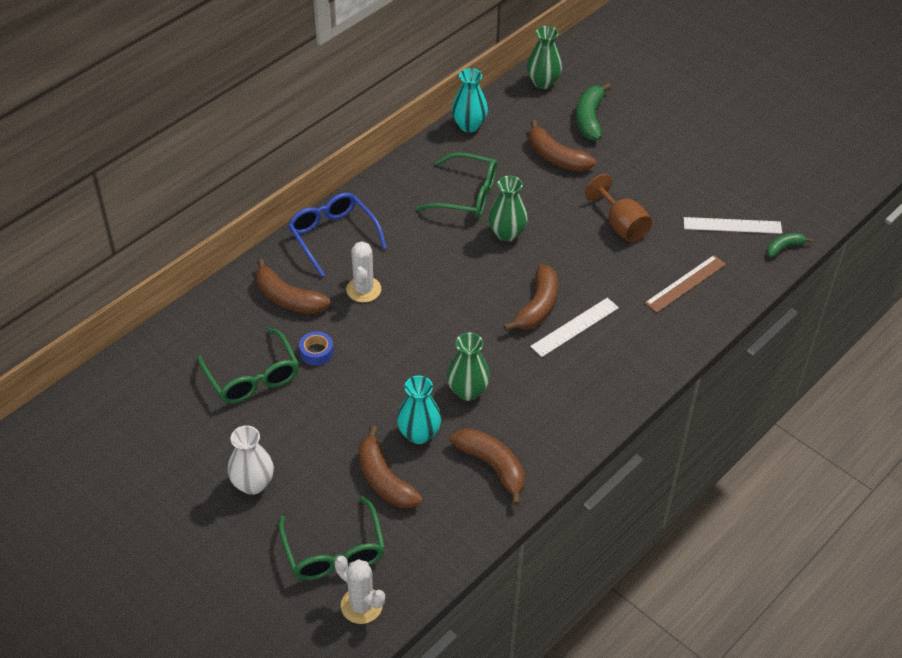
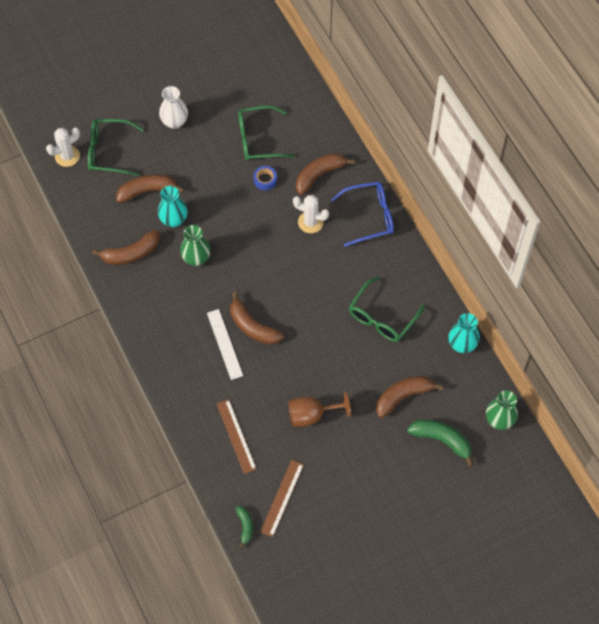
camera: 110 degrees right, 15 degrees up
(507, 233) = (331, 331): green vase -> none
(732, 225) = (282, 498): white ruler -> brown ruler

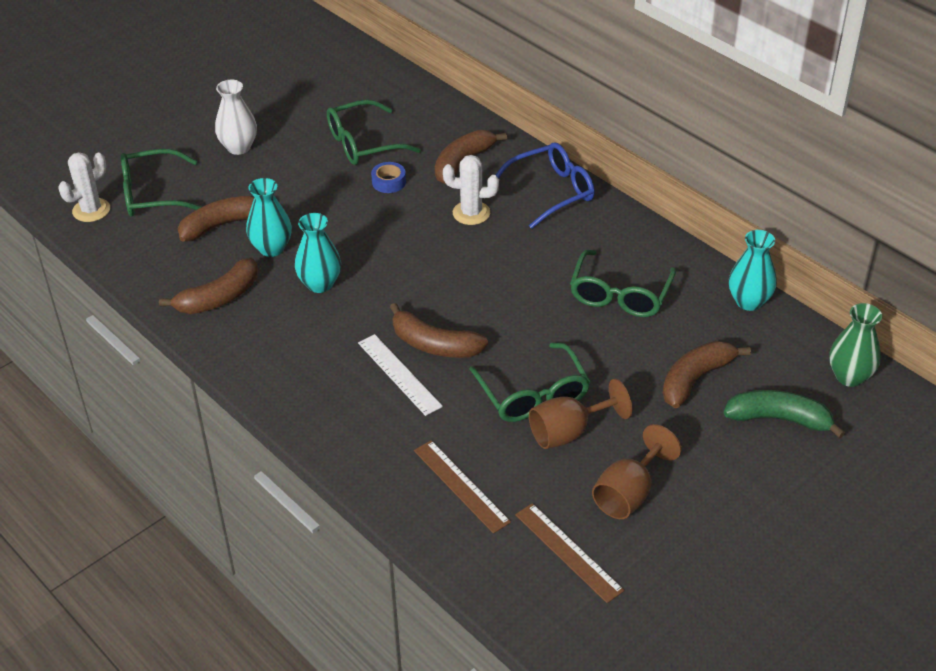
camera: 15 degrees left, 20 degrees down
(196, 258) = (320, 284): green vase -> turquoise vase
(245, 526) = (523, 607): green banana -> none
(282, 498) = (568, 552): brown ruler -> brown ruler turned 45 degrees counterclockwise
(300, 380) = (532, 394): none -> green glasses
(331, 468) = (628, 494): none -> brown goblet

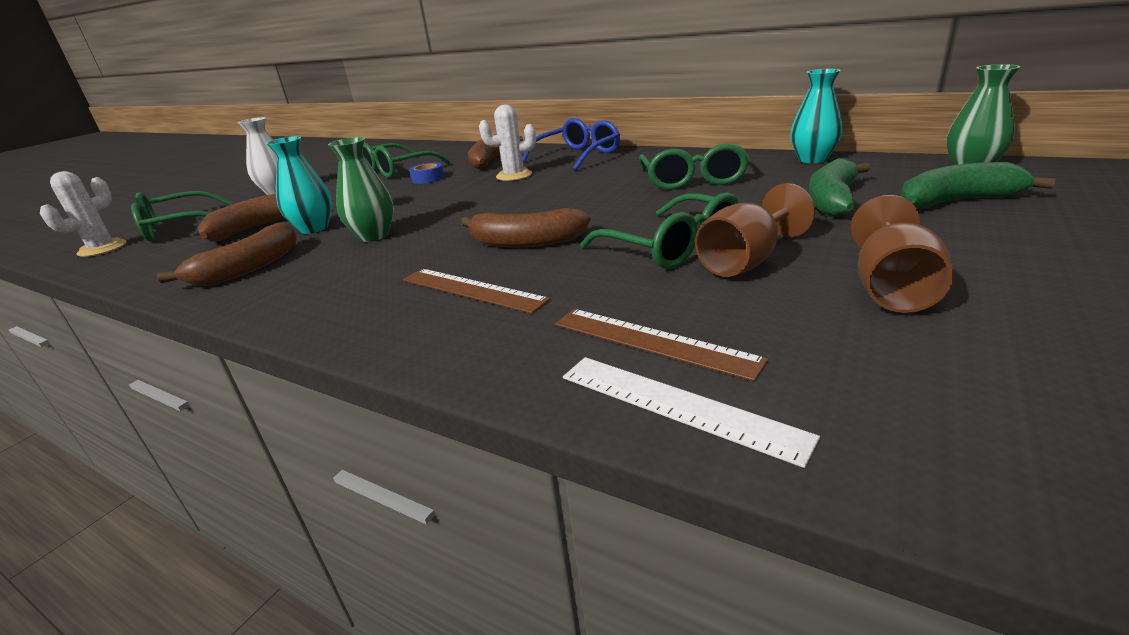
camera: 15 degrees left, 15 degrees down
(320, 284) = (373, 236): turquoise vase -> green vase
(399, 374) = (495, 269): white ruler -> white ruler (677, 405)
(568, 552) = (898, 370): brown ruler -> brown ruler (472, 290)
(695, 379) = (832, 200): brown banana -> green banana

